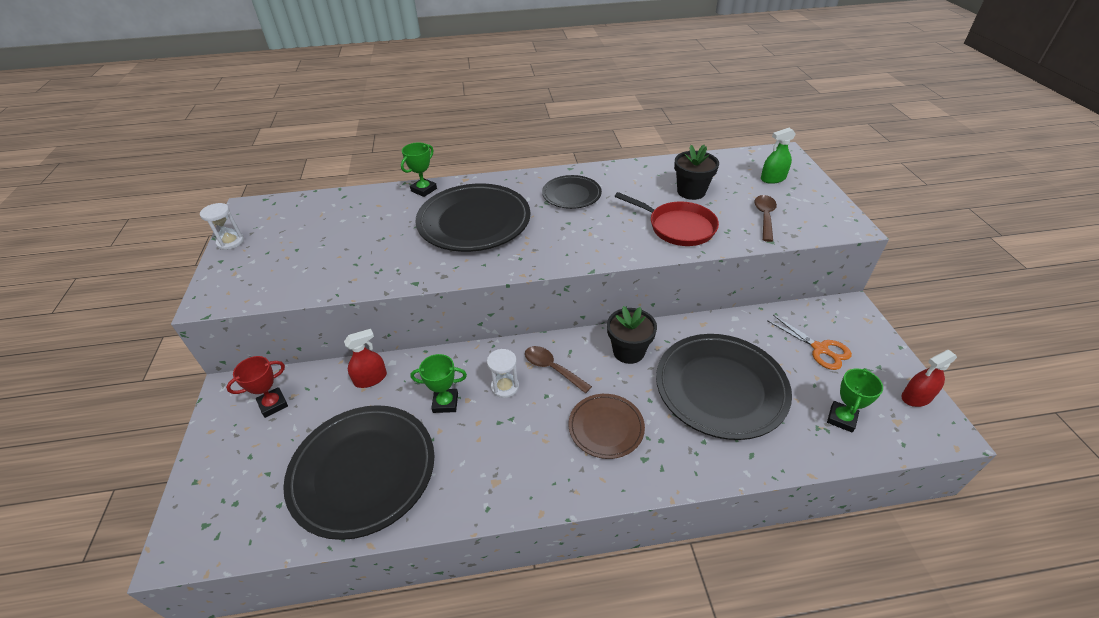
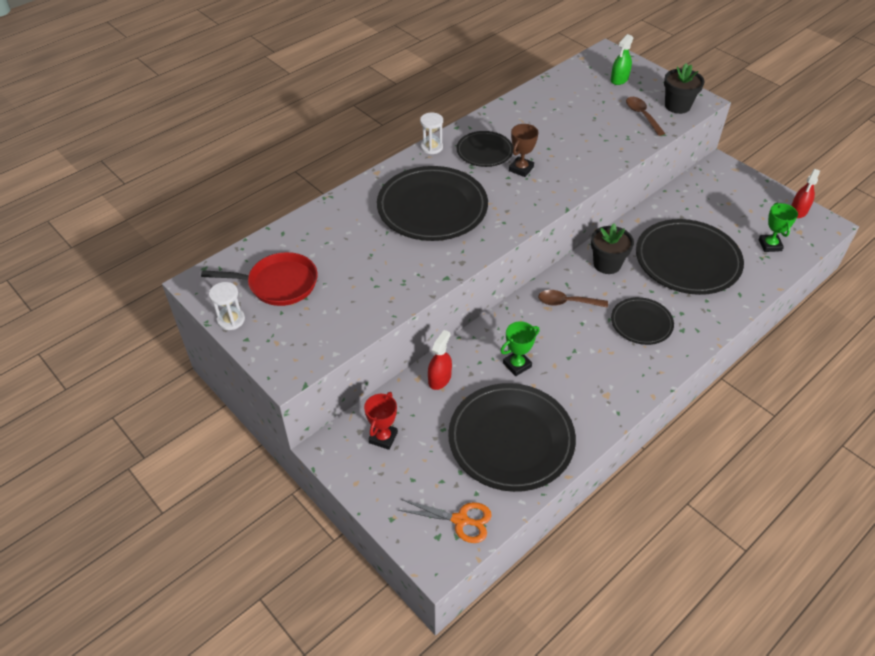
camera: 35 degrees left, 5 degrees up
(424, 190) = (352, 197): green trophy -> none
(505, 387) = (547, 332): white hourglass -> white hourglass (431, 147)
(588, 220) = (521, 169): none -> brown trophy
(606, 427) = (641, 323): brown plate -> black plate
(678, 227) = (591, 148): red pan -> red pan (278, 284)
(691, 191) = (572, 113): black flower pot -> black flower pot (677, 106)
(820, 349) = (723, 204): orange scissors -> orange scissors (460, 520)

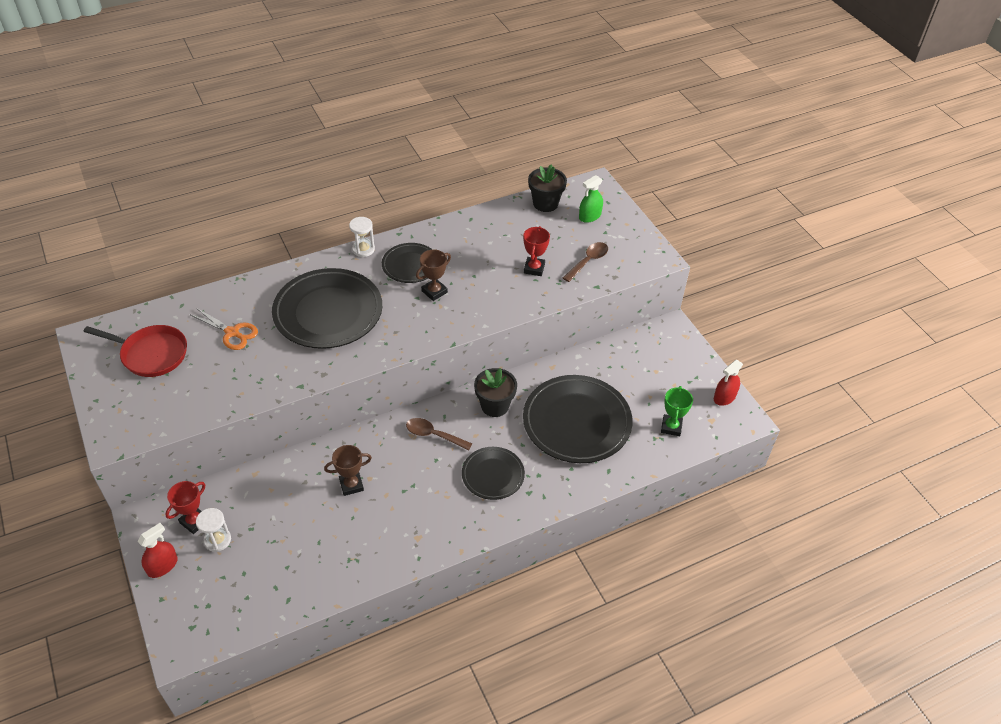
camera: 15 degrees right, 0 degrees up
(231, 320) = (93, 378): white hourglass -> white hourglass (217, 540)
(439, 379) = (274, 479): red spray bottle -> red spray bottle (162, 566)
(460, 520) = (219, 618): orange scissors -> orange scissors (232, 333)
(511, 439) = (305, 556): black plate -> none
(517, 365) = (351, 485): green trophy -> brown trophy
(598, 131) = (534, 268): none -> red trophy
(642, 115) = (588, 261): brown spoon -> brown spoon turned 45 degrees clockwise
(677, 106) = (631, 259): black flower pot -> black flower pot (545, 203)

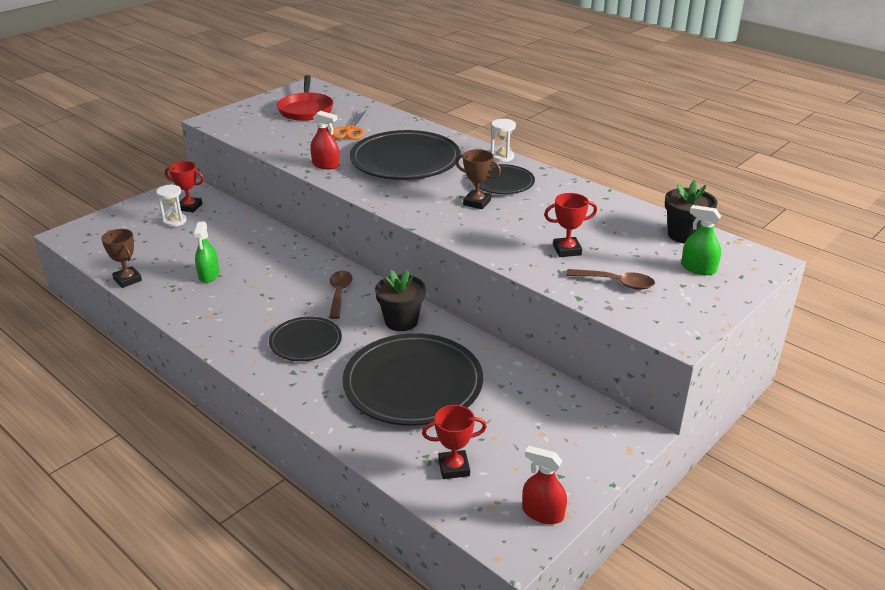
camera: 70 degrees right, 15 degrees down
(162, 566) = (143, 207): red spray bottle -> red spray bottle (326, 165)
(347, 526) = (209, 275): none -> green spray bottle
(351, 485) = (256, 265): brown trophy -> brown trophy (127, 280)
(671, 427) = (454, 468): green trophy -> red trophy

